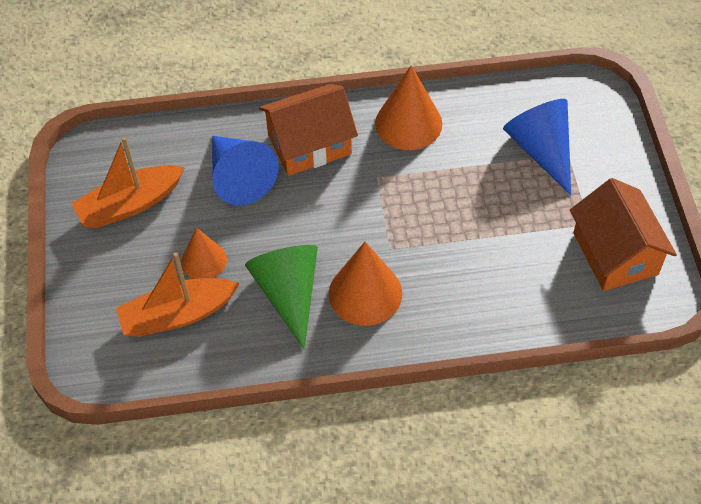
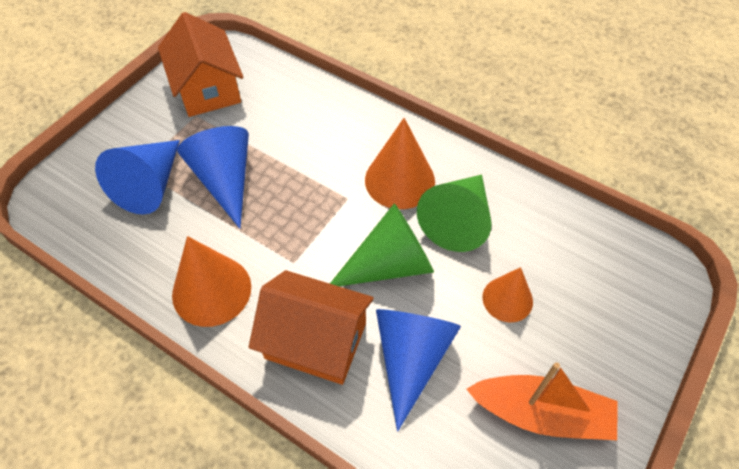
camera: 140 degrees left, 0 degrees up
(177, 315) = (564, 268): orange boat -> none
(308, 223) = (389, 264): none -> green cone
(495, 193) = (225, 180): none -> blue cone
(615, 253) = (207, 88): orange house -> orange house turned 45 degrees counterclockwise

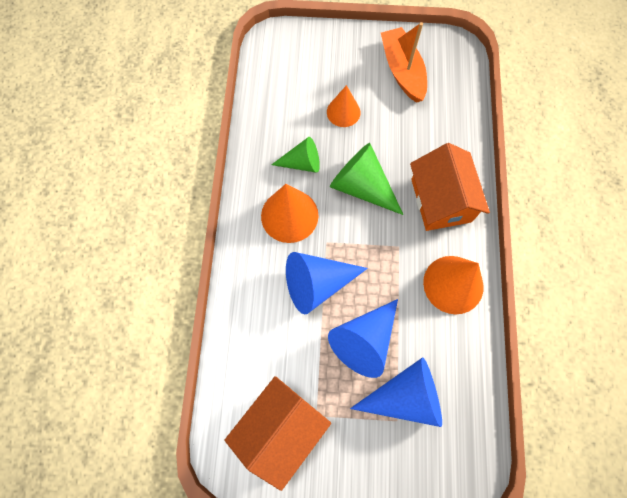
camera: 120 degrees left, 15 degrees up
(411, 358) = (415, 144): blue cone -> blue cone (317, 284)
(458, 220) = (302, 163): green cone -> green cone, size x0.63

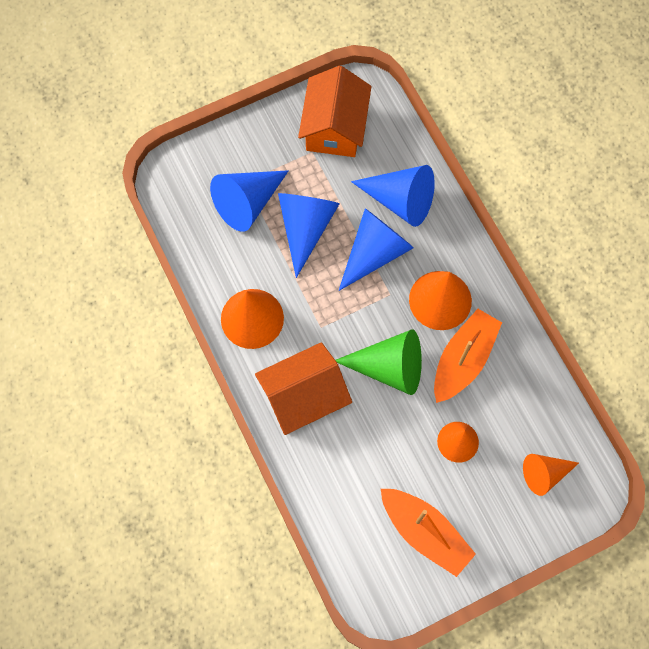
camera: 150 degrees right, 0 degrees up
(266, 318) = (400, 200): none -> blue cone
(297, 64) = (544, 473): none -> orange cone
(302, 163) = (463, 359): green cone -> orange boat
(441, 200) = (304, 396): orange house -> orange house turned 75 degrees counterclockwise

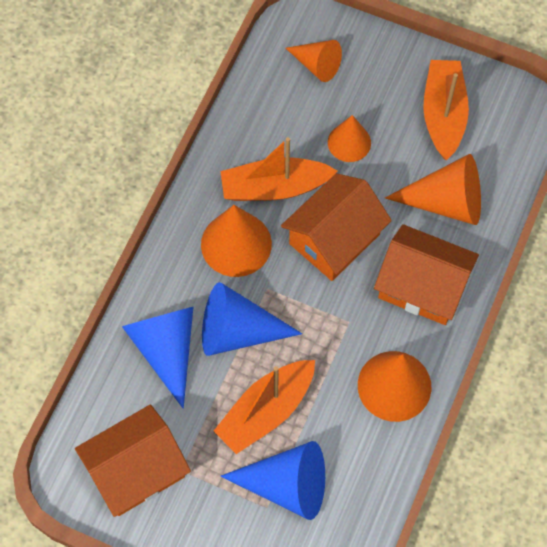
camera: 130 degrees left, 5 degrees down
(305, 228) = (266, 411): blue cone -> orange boat
(352, 469) = (446, 202): none -> orange cone
(389, 367) = (334, 239): green cone -> orange house

